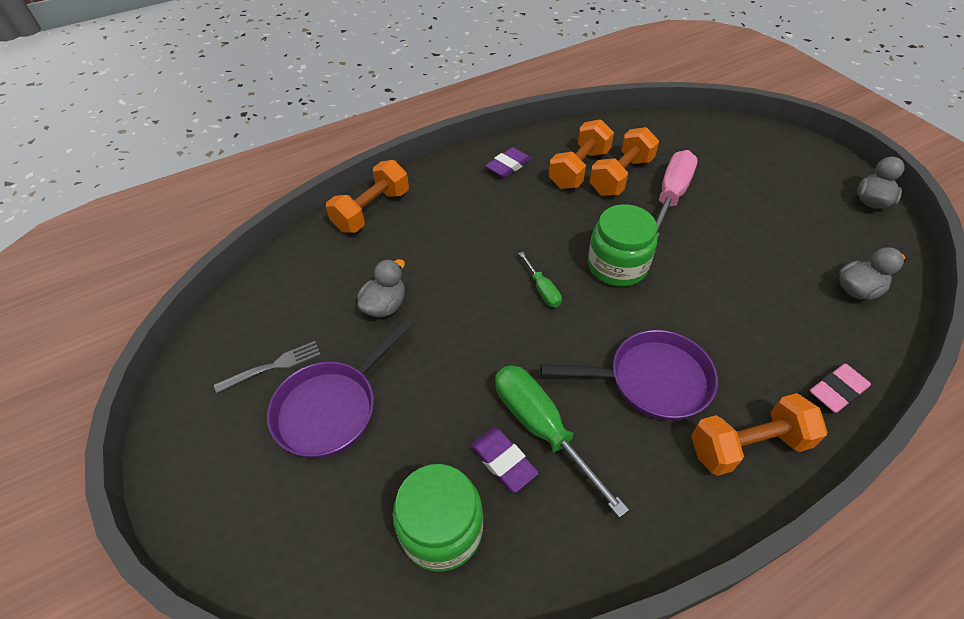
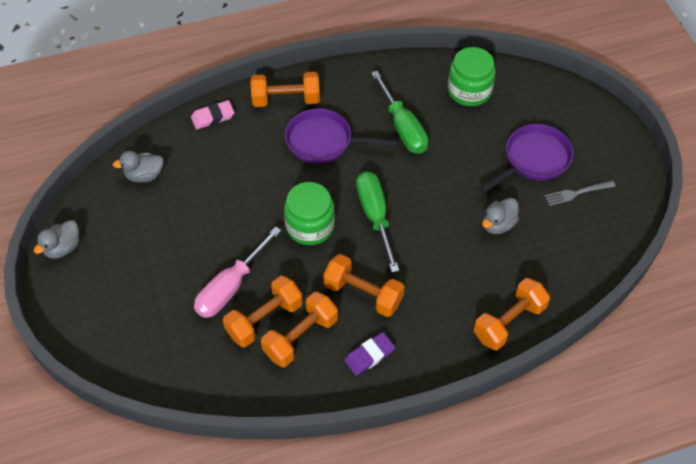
camera: 170 degrees left, 5 degrees up
(503, 461) = (430, 115): purple eraser -> none
(530, 211) = (363, 294): none -> orange dumbbell
(542, 289) = (375, 217): green screwdriver -> green screwdriver, size x1.97

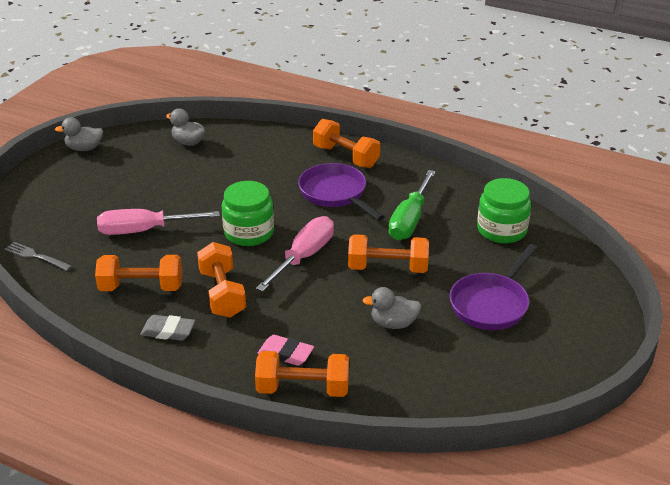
camera: 45 degrees right, 20 degrees down
(213, 117) = (280, 138): pink eraser -> pink eraser (285, 353)
(264, 319) = (135, 262): orange dumbbell -> orange dumbbell (387, 268)
(369, 355) = (168, 331): purple eraser -> grey eraser
(375, 217) = (303, 257): green screwdriver -> pink screwdriver
(533, 160) = (491, 304): purple pan -> purple pan turned 120 degrees clockwise
(577, 193) = (498, 349): grey fork -> grey fork (36, 256)

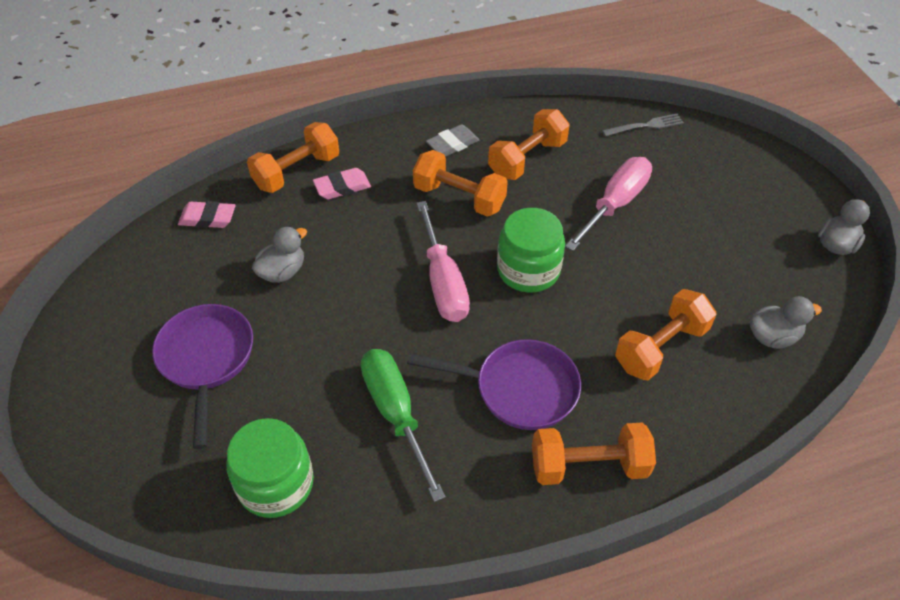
camera: 135 degrees right, 15 degrees up
(387, 268) = (350, 328): orange dumbbell -> orange dumbbell (661, 347)
(408, 396) = (207, 218): none -> pink eraser

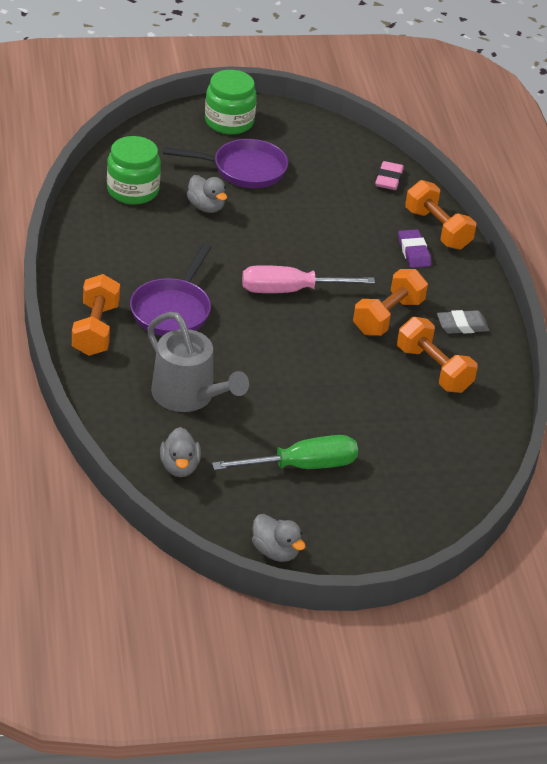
camera: 95 degrees right, 10 degrees down
(282, 272) = (321, 210): grey duck -> grey duck (206, 207)
(342, 187) = (413, 252): pink eraser -> purple eraser
(396, 414) = (169, 248): green screwdriver -> green screwdriver (301, 466)
(452, 144) = (462, 325): grey eraser -> grey eraser turned 75 degrees counterclockwise
(528, 270) = (291, 340): green jar -> green jar (229, 122)
(615, 204) = (360, 412): pink screwdriver -> none
(645, 126) = (473, 465): grey fork -> none
(661, 347) = (188, 396): orange dumbbell -> grey watering can

